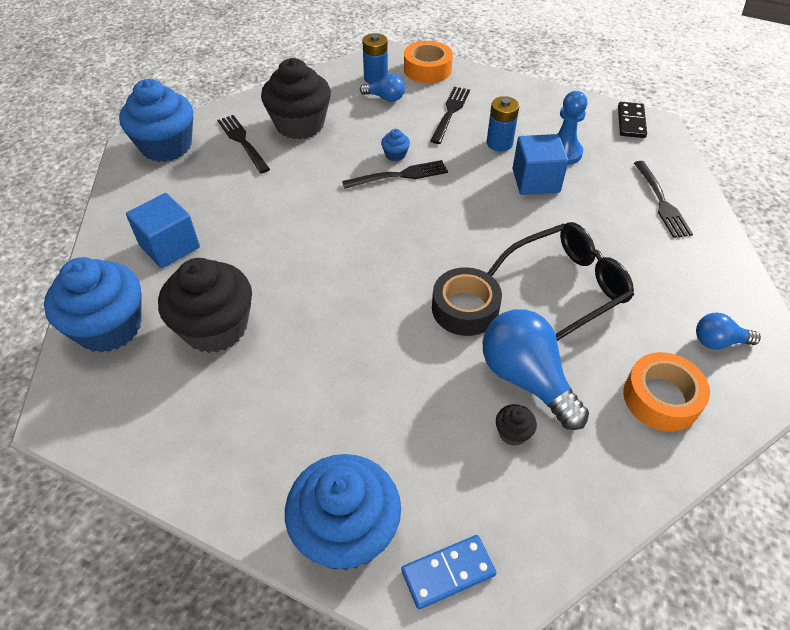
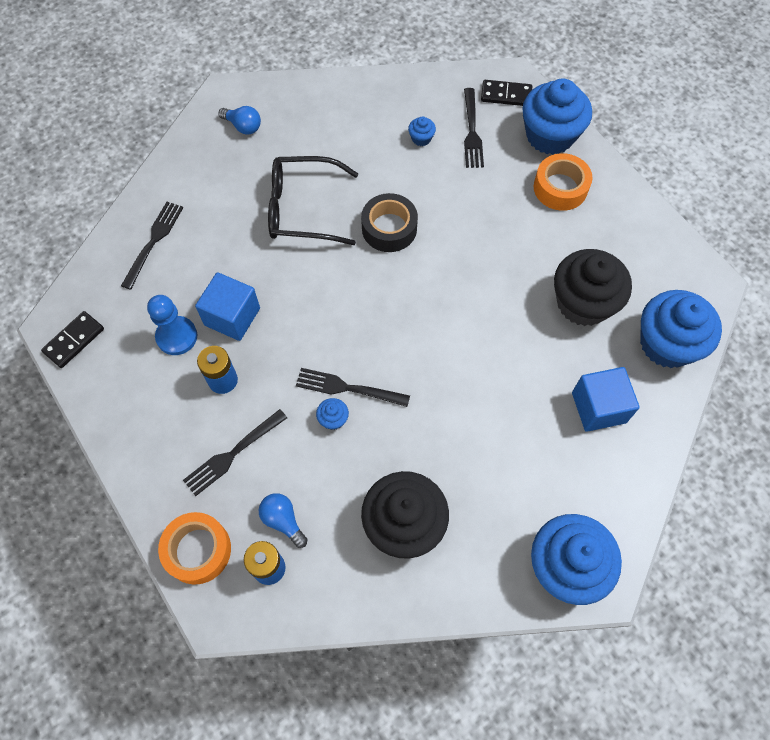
camera: 150 degrees left, 15 degrees up
(242, 142) = (479, 527): black fork -> black fork (472, 131)
(448, 573) = (506, 95): blue domino -> black domino
(513, 433) = (421, 138): black cupcake -> blue cupcake
(526, 378) = (387, 163): blue light bulb -> none
(661, 398) = (316, 115): orange tape -> orange tape (560, 188)

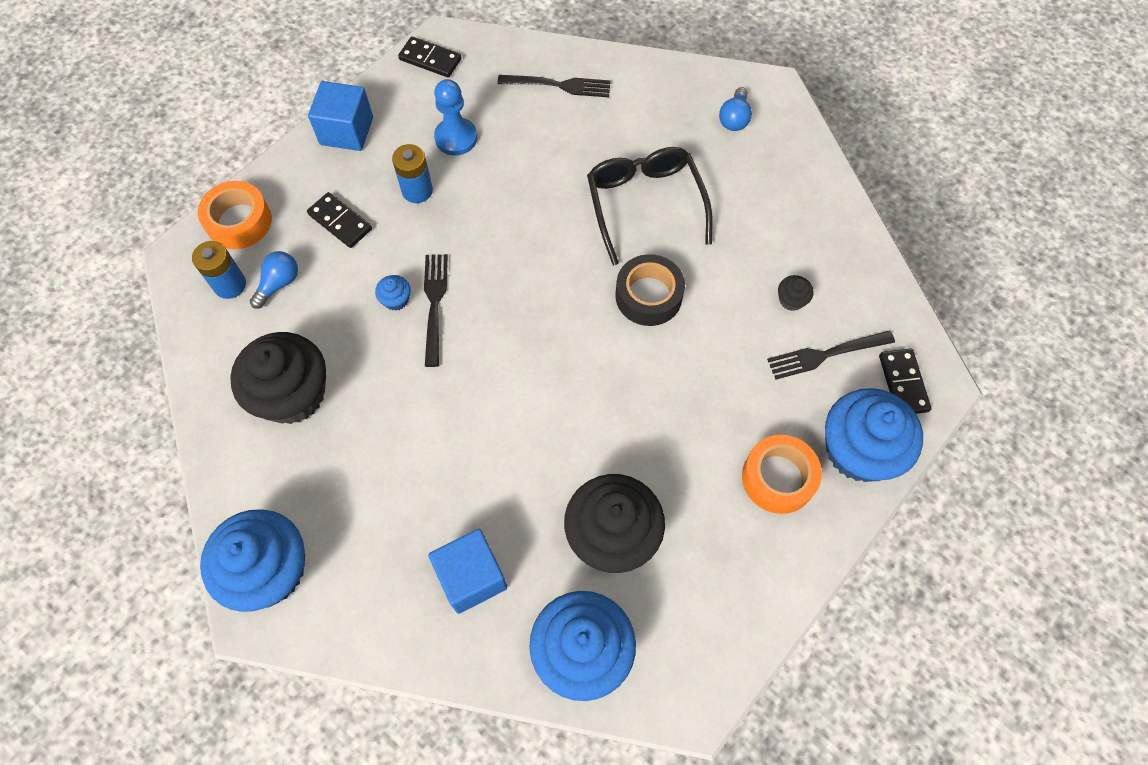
camera: 75 degrees right, 0 degrees up
(232, 317) = (491, 178): blue cube -> blue cube (346, 131)
(233, 454) = (340, 222): black fork -> black domino
(421, 138) = (791, 300): blue cupcake -> black cupcake

